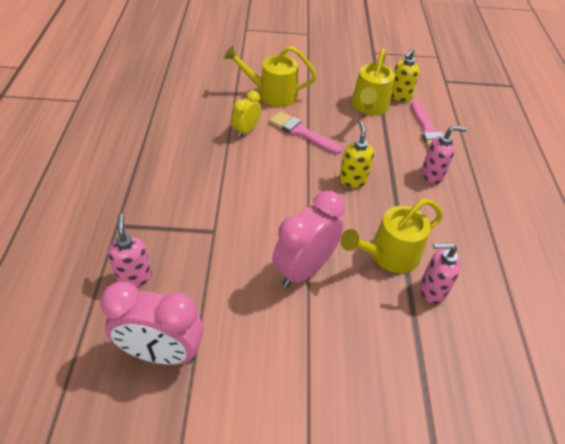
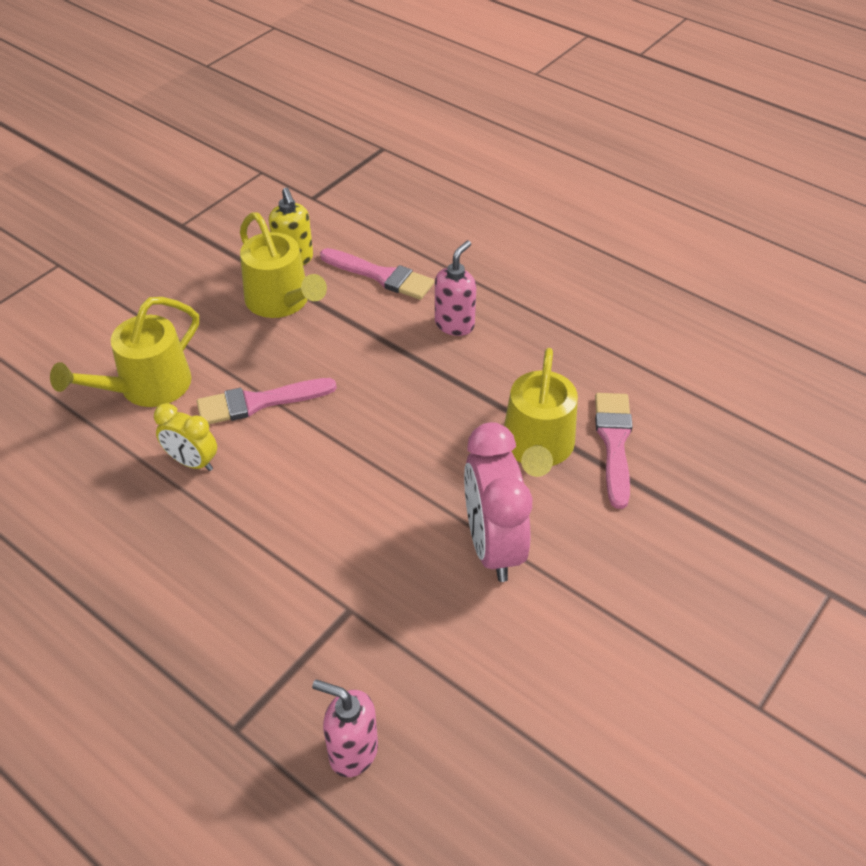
camera: 50 degrees left, 0 degrees up
(161, 353) = (503, 779): pink clock -> none
(246, 130) = (192, 462): yellow clock -> yellow clock turned 45 degrees counterclockwise
(352, 180) = (394, 405): yellow soap dispenser -> none
(431, 290) = (614, 443): pink soap dispenser -> pink brush

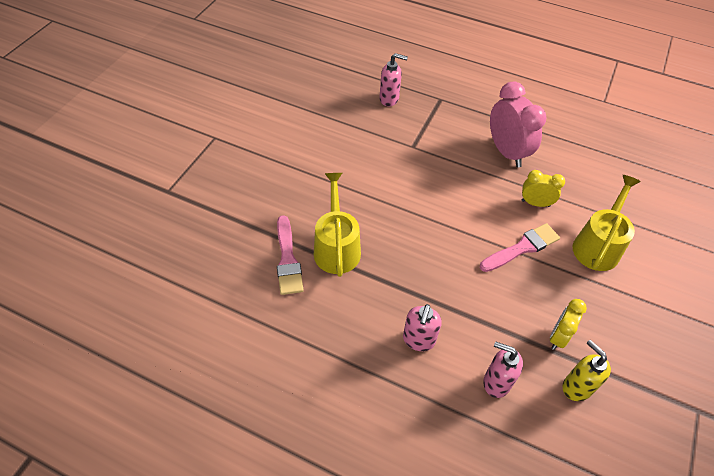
camera: 165 degrees right, 5 degrees up
(282, 301) = (558, 337): yellow watering can -> yellow clock
(381, 276) = (496, 382): pink brush -> pink soap dispenser
(493, 545) = (351, 186): pink clock -> pink clock (506, 152)

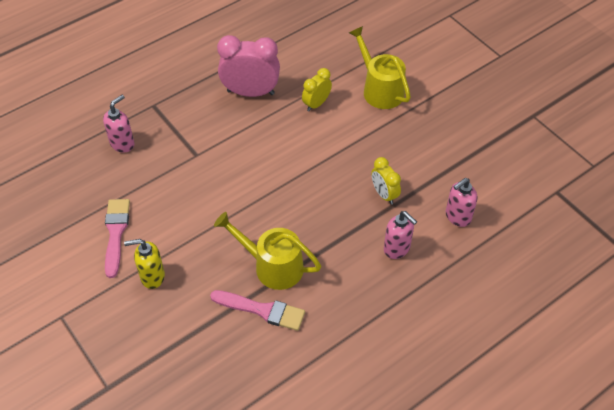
camera: 60 degrees left, 0 degrees up
(522, 248) = (353, 137): pink brush -> pink brush (116, 233)
(558, 337) = (441, 159): yellow clock -> yellow clock (384, 194)
(576, 387) = (485, 171): yellow soap dispenser -> yellow soap dispenser (152, 277)

